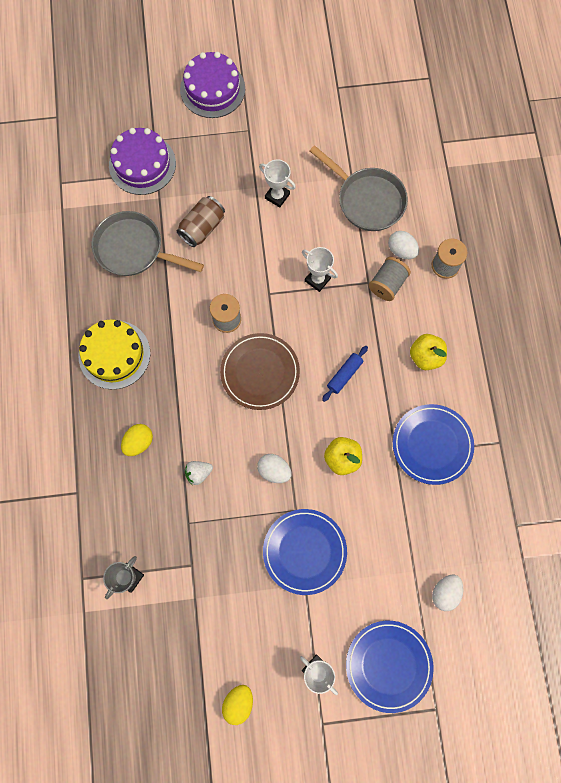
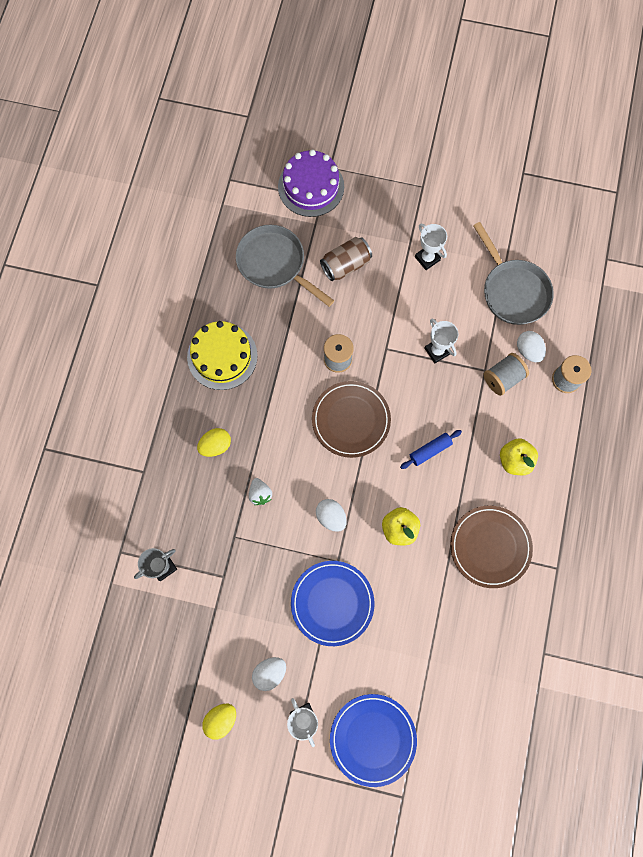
camera: 20 degrees right, 0 degrees up
(198, 473) = (260, 494): white strawberry -> white strawberry turned 105 degrees counterclockwise
(212, 89) = (402, 136): purple cake -> none
(432, 445) = (490, 547): blue plate -> brown plate
(445, 592) = (451, 691): white egg -> white egg (270, 672)

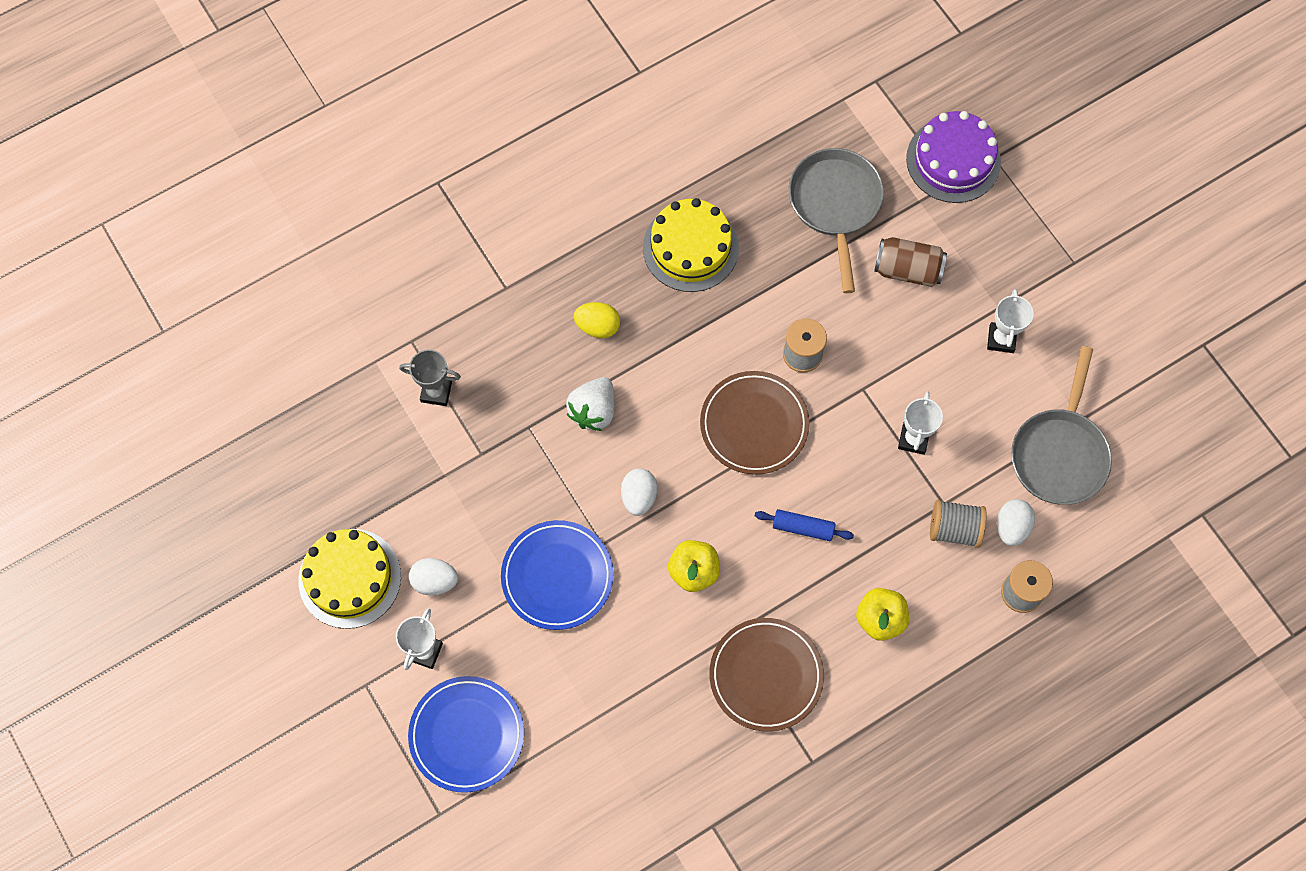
camera: 45 degrees right, 5 degrees down
(221, 719) = (349, 578): yellow egg -> yellow cake
(260, 494) = (593, 411): white strawberry -> white strawberry, size x1.53

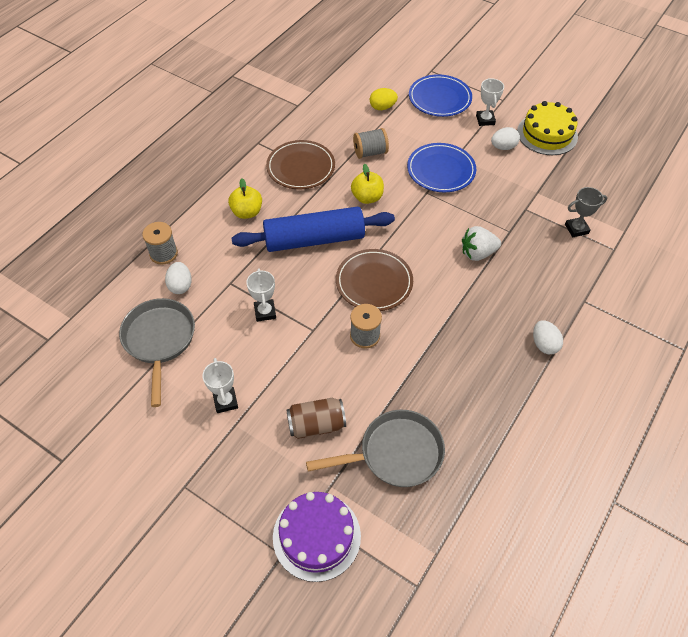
camera: 155 degrees right, 15 degrees down
(593, 411) = (477, 253): white strawberry -> white strawberry turned 105 degrees counterclockwise
(598, 326) = (509, 301): yellow egg -> yellow egg (382, 107)
(639, 497) = (421, 220): white egg -> white egg (544, 344)
(690, 247) = (483, 376): yellow cake -> none
(803, 527) = (314, 239): blue rolling pin -> blue rolling pin, size x2.42
(835, 205) = (395, 454): grey pan -> grey pan turned 75 degrees counterclockwise
(954, 529) = (218, 271): grey spool -> grey spool (370, 152)

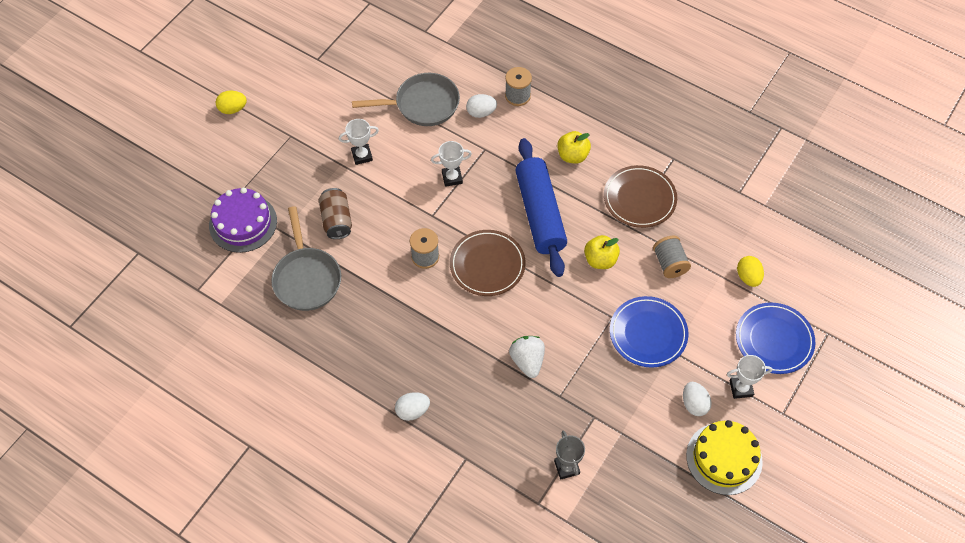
camera: 90 degrees right, 5 degrees up
(126, 568) = (233, 109): none -> yellow egg

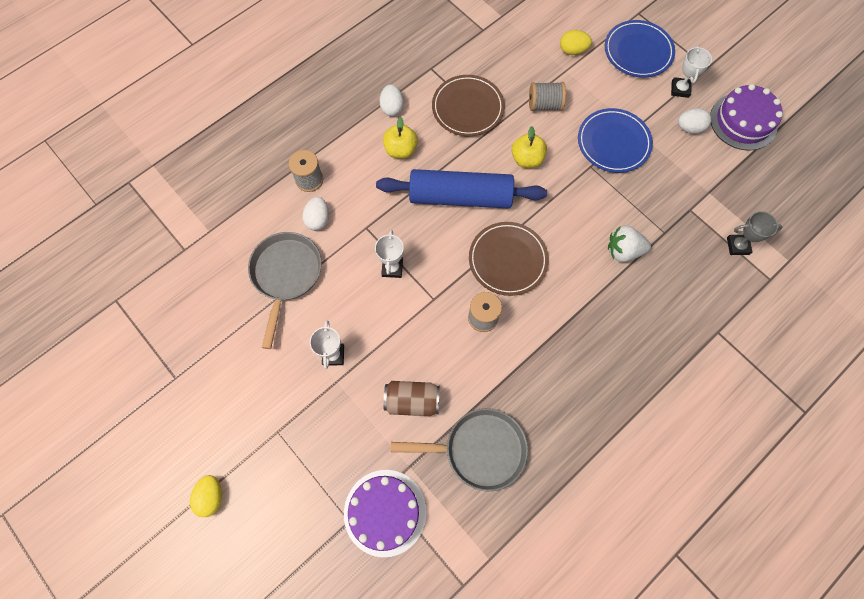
camera: 75 degrees left, 10 degrees up
(412, 411) = (660, 371): white egg -> white egg (392, 108)
(724, 458) = (743, 121): yellow cake -> purple cake

